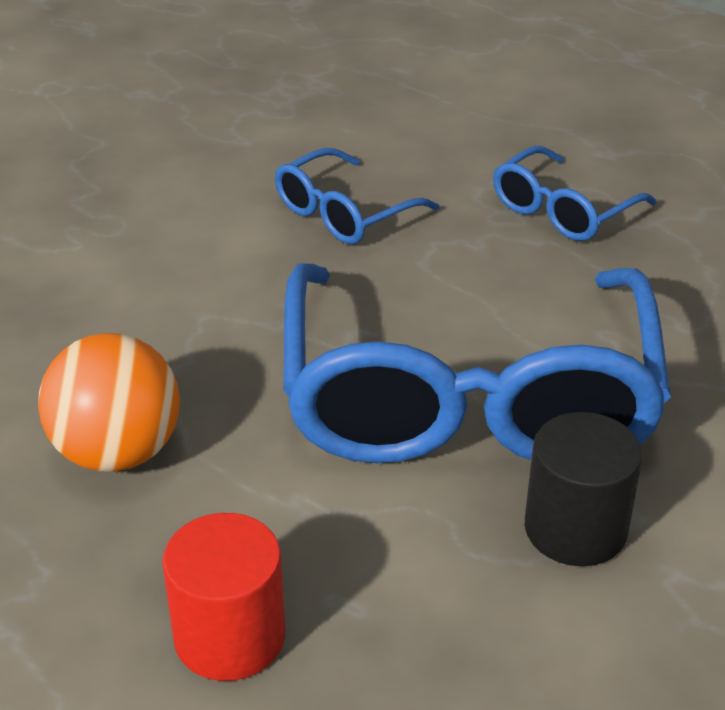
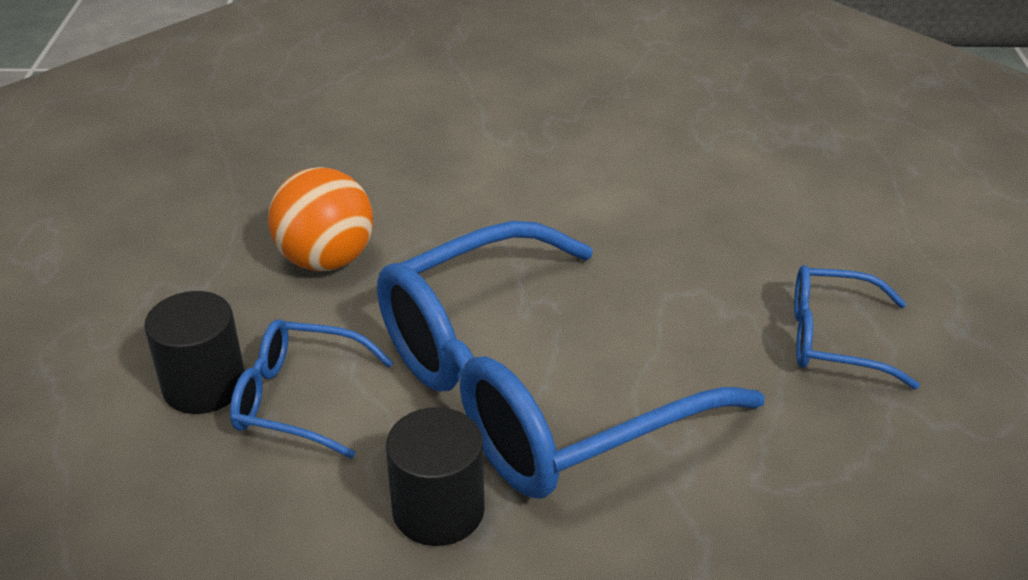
camera: 55 degrees right, 0 degrees up
(229, 636) = (204, 385): red cylinder -> black cylinder
(344, 213) = (681, 231): blue glasses -> blue glasses (298, 399)

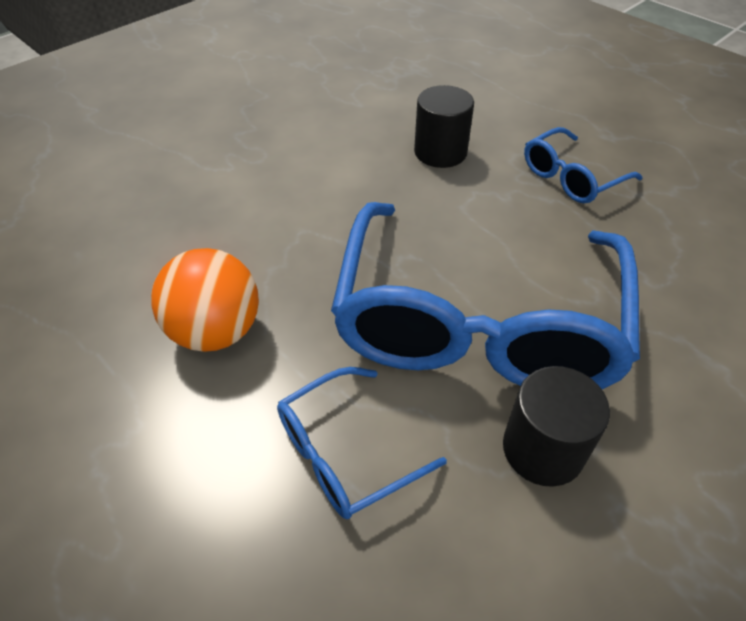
camera: 45 degrees left, 10 degrees up
(204, 385) = (258, 505): black cylinder -> black cylinder (440, 152)

